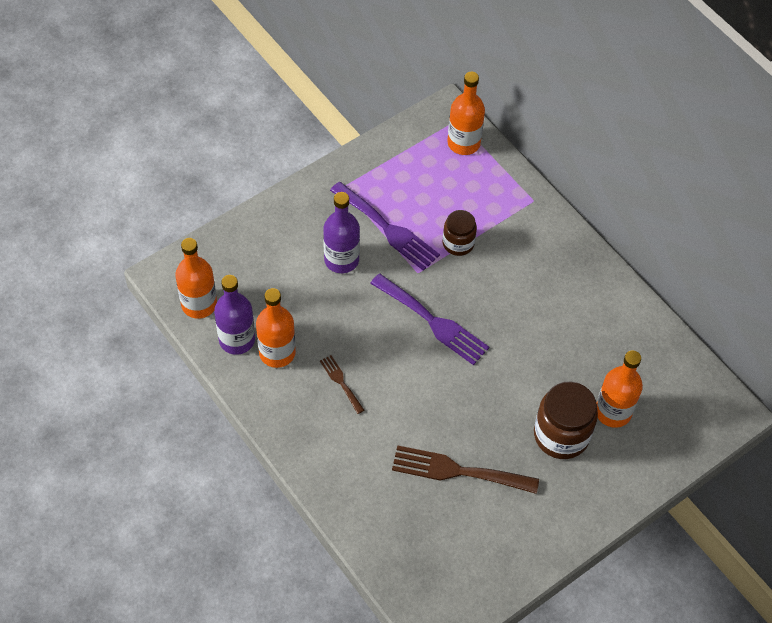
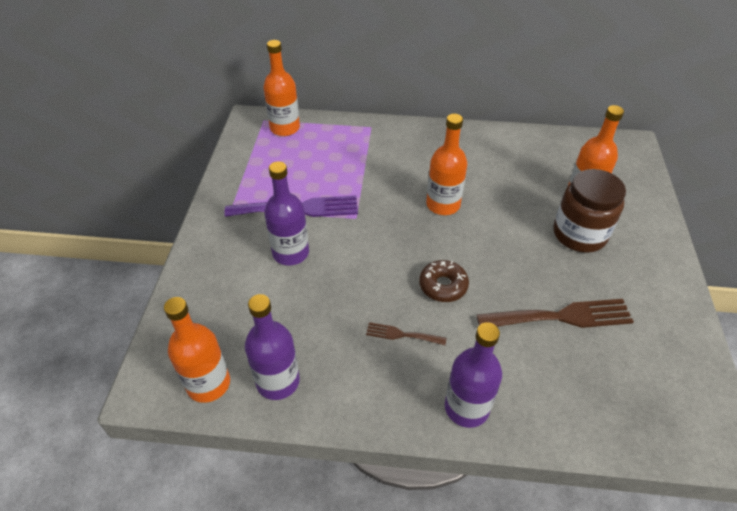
camera: 45 degrees left, 10 degrees down
(277, 352) = (324, 360): orange bottle -> orange bottle (443, 205)
(321, 459) = (466, 407): none -> purple bottle
(409, 377) = (443, 286): none -> brown donut
(433, 322) = (408, 238): purple fork -> none
(457, 471) = (561, 316): brown fork -> brown fork turned 150 degrees counterclockwise
(458, 243) = (358, 181): brown jar -> none

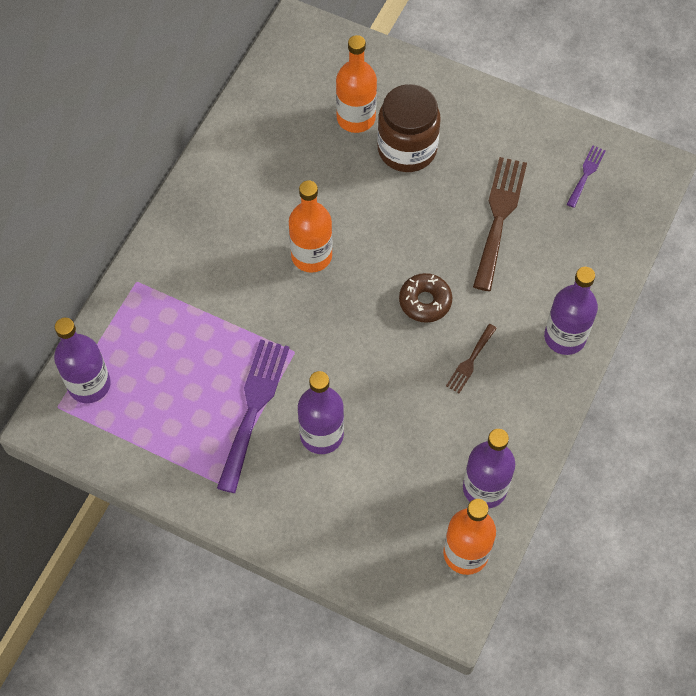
camera: 70 degrees left, 15 degrees up
(285, 128) = (89, 384): orange bottle -> purple bottle
(661, 377) = (586, 174): none -> purple fork

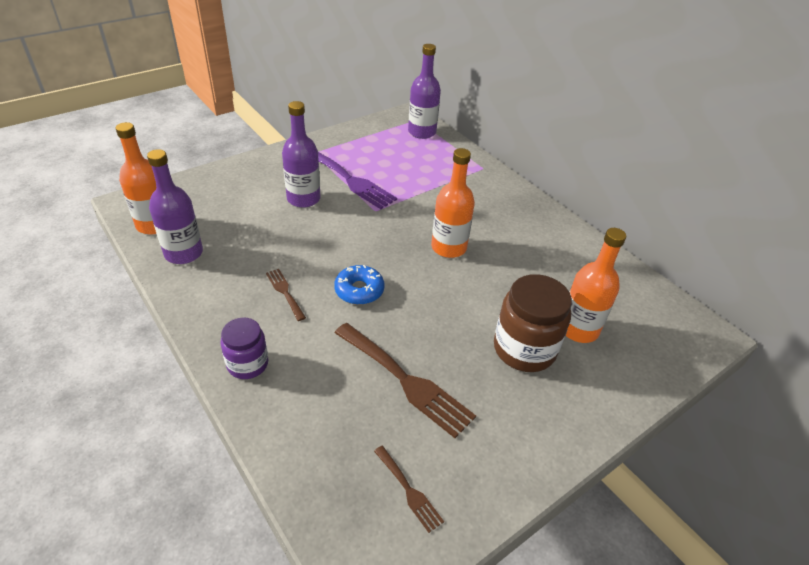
camera: 115 degrees right, 20 degrees down
(425, 301) = (359, 290): brown donut -> blue donut
(565, 337) = (247, 364): purple bottle -> purple jar
(586, 174) = (409, 491): purple fork -> brown fork

